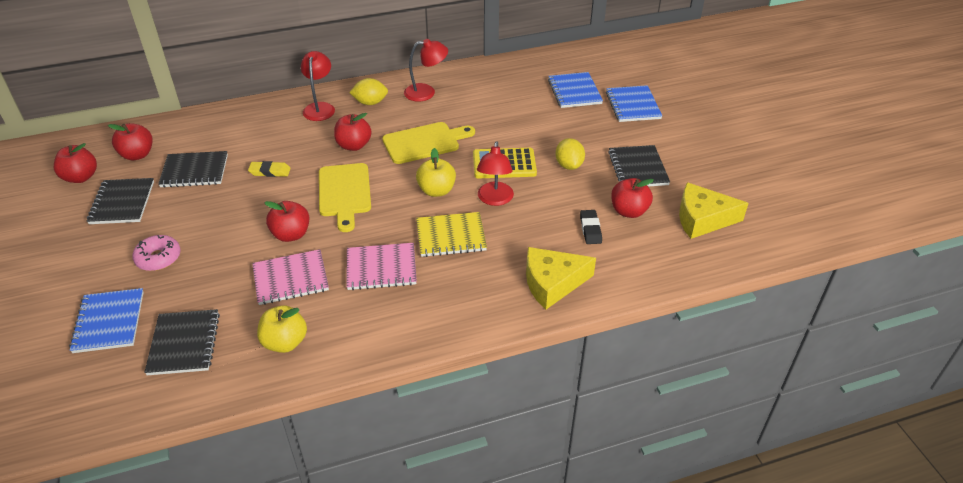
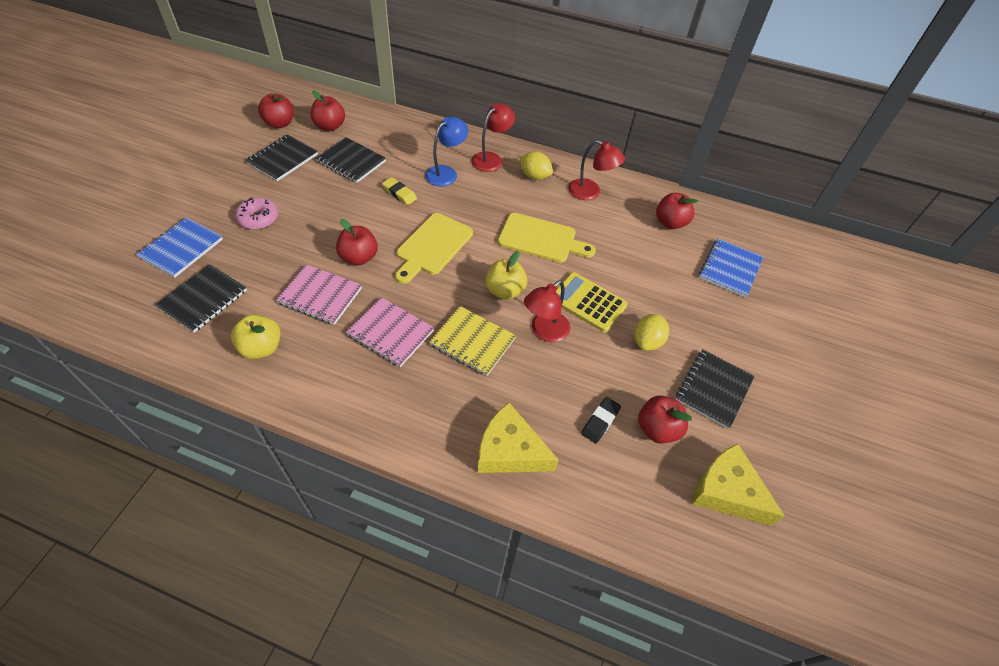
camera: 35 degrees right, 10 degrees up
(293, 136) = (446, 173): none -> blue lamp
(354, 145) = (482, 208): red apple -> red apple (670, 223)
(633, 105) = (777, 318): blue notebook -> none

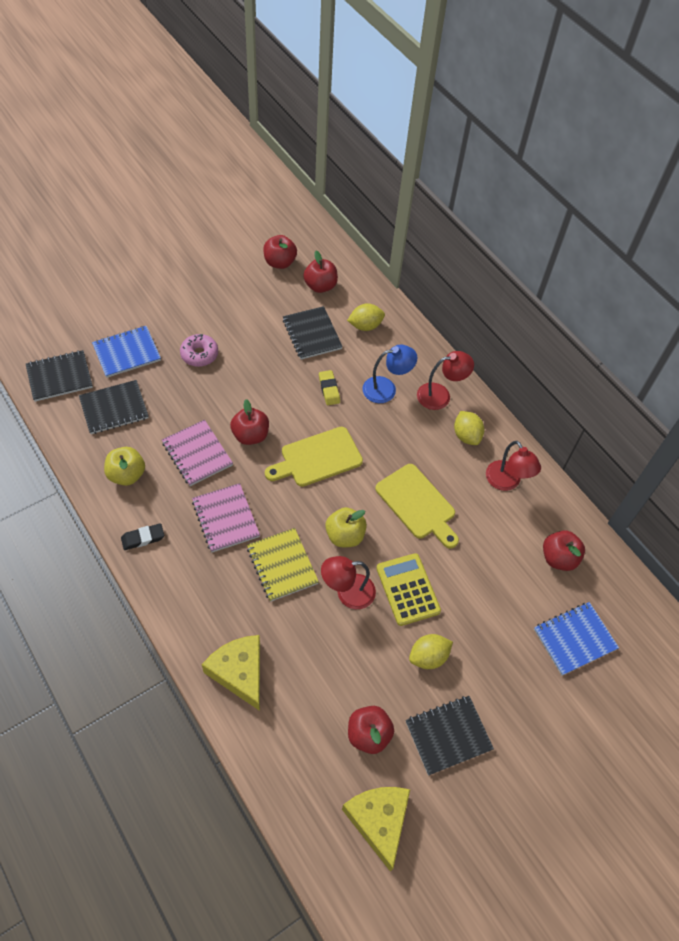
camera: 35 degrees right, 5 degrees up
(283, 159) = (257, 303): black notebook -> black notebook (59, 377)
(391, 138) = (365, 326): none -> yellow lemon
(600, 421) = (327, 697): black eraser -> black eraser (143, 538)

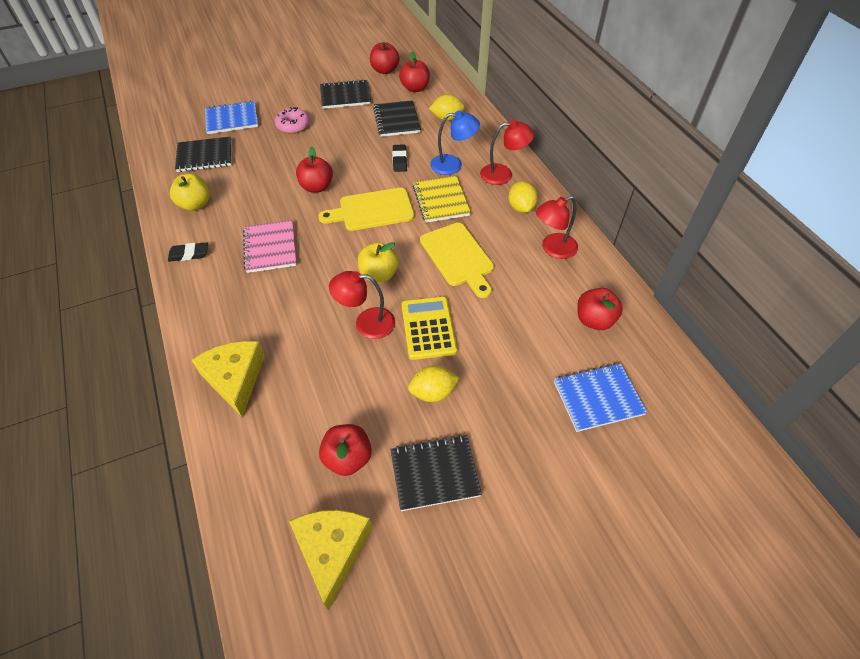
camera: 15 degrees right, 5 degrees down
(59, 377) = (169, 130): black notebook -> black notebook (345, 96)
(197, 454) = (263, 196): pink notebook -> none
(282, 565) = (310, 292): yellow notebook -> yellow notebook (441, 200)
(329, 389) = (399, 160): yellow eraser -> black eraser
(507, 482) = (553, 249): red lamp -> red lamp turned 75 degrees clockwise

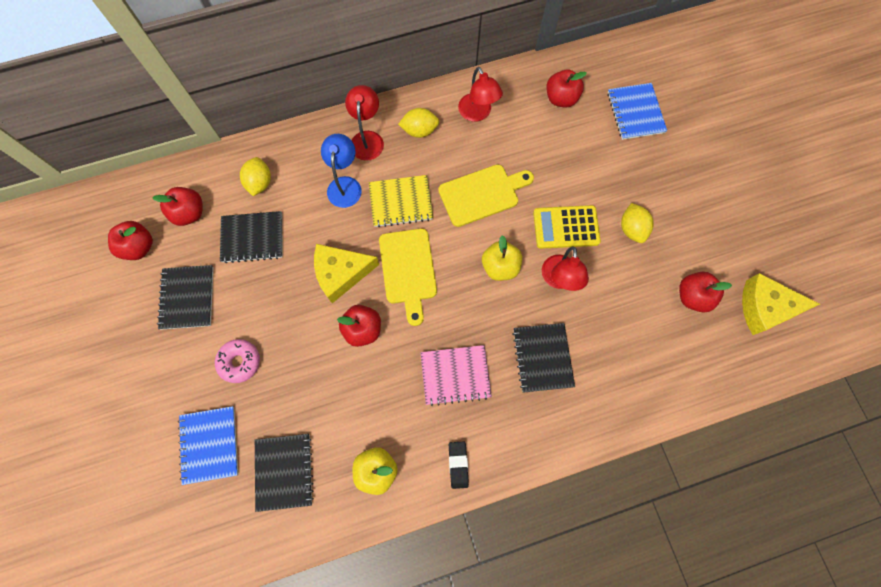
camera: 85 degrees left, 20 degrees up
(235, 379) = (619, 395): yellow cheese -> yellow cheese (341, 273)
(399, 160) = (329, 238): black eraser -> none
(434, 473) = (702, 233): black notebook -> black notebook (542, 358)

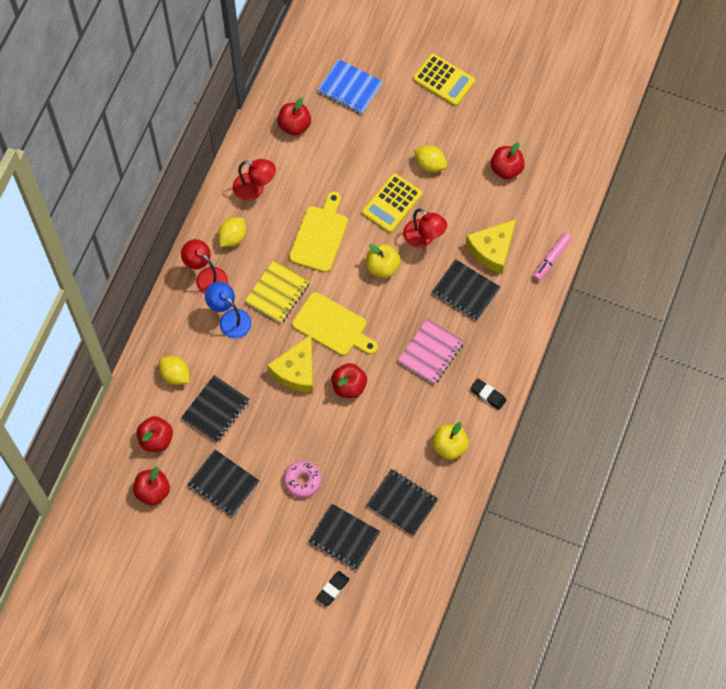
camera: 50 degrees left, 5 degrees down
(149, 476) = (332, 589): none -> black eraser
(210, 445) = (344, 537): blue notebook -> black notebook
(646, 411) = (551, 259): none -> pink marker
(719, 178) = (444, 80): none -> yellow calculator
(764, 308) = (550, 134): yellow cheese -> yellow cheese (492, 249)

